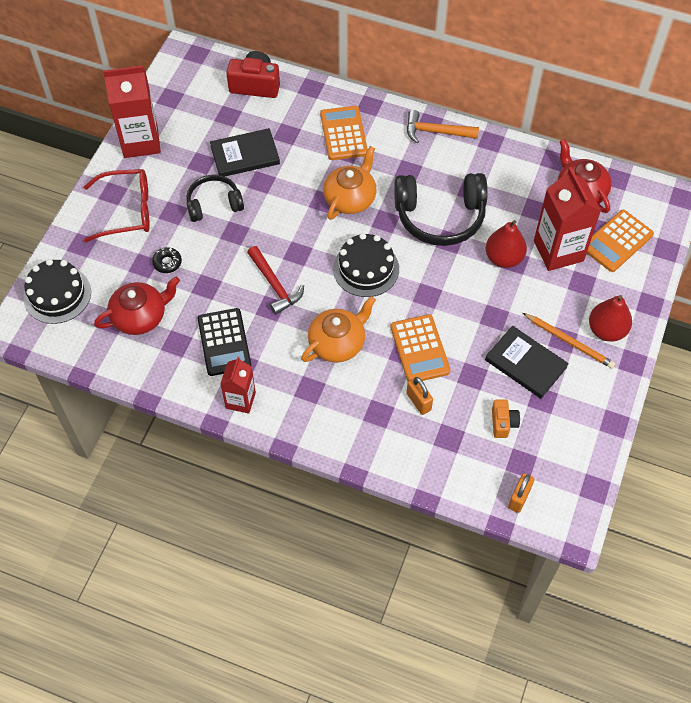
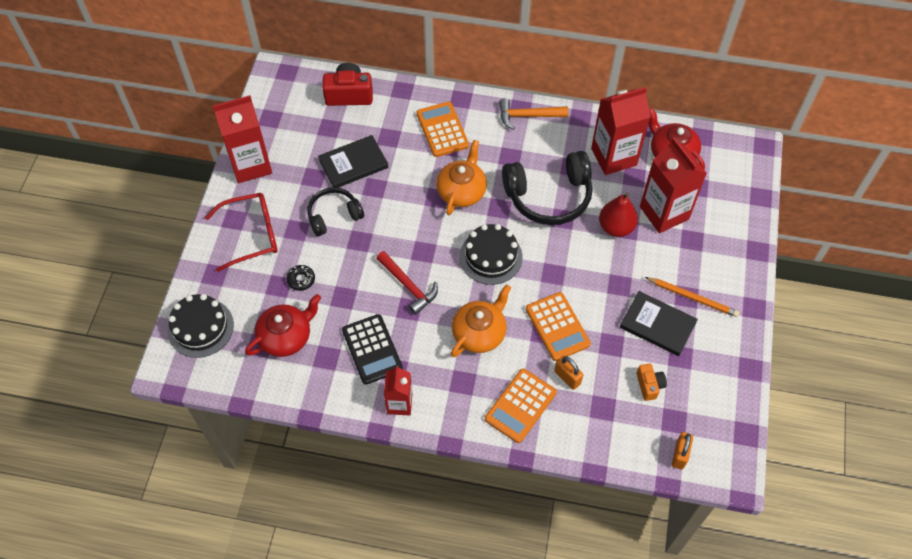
camera: 10 degrees left, 0 degrees up
(517, 186) = (613, 157): none -> red carton
(606, 330) = (724, 281): red pear -> none
(617, 241) = (715, 196): orange calculator -> orange calculator (520, 406)

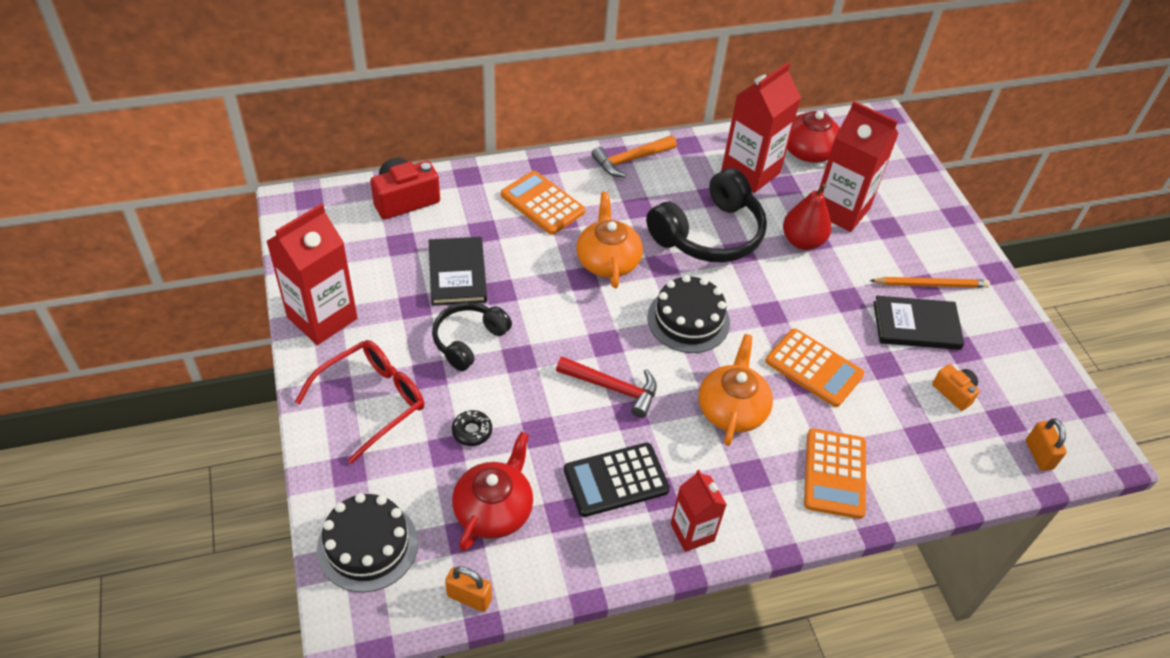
camera: 30 degrees left, 10 degrees down
(353, 164) = (457, 273): black book -> black book turned 45 degrees counterclockwise
(372, 349) = (616, 480): black calculator -> black calculator turned 120 degrees clockwise
(567, 377) = (863, 420): orange padlock -> orange padlock (469, 597)

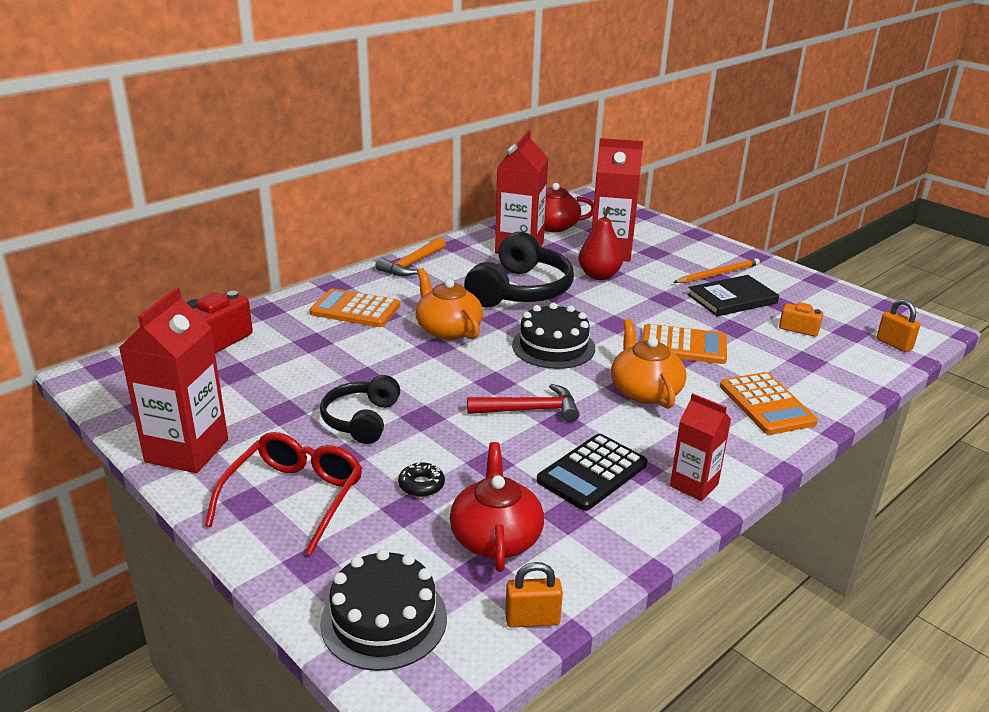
camera: 25 degrees left, 20 degrees down
(457, 273) = (310, 377): black book -> none

